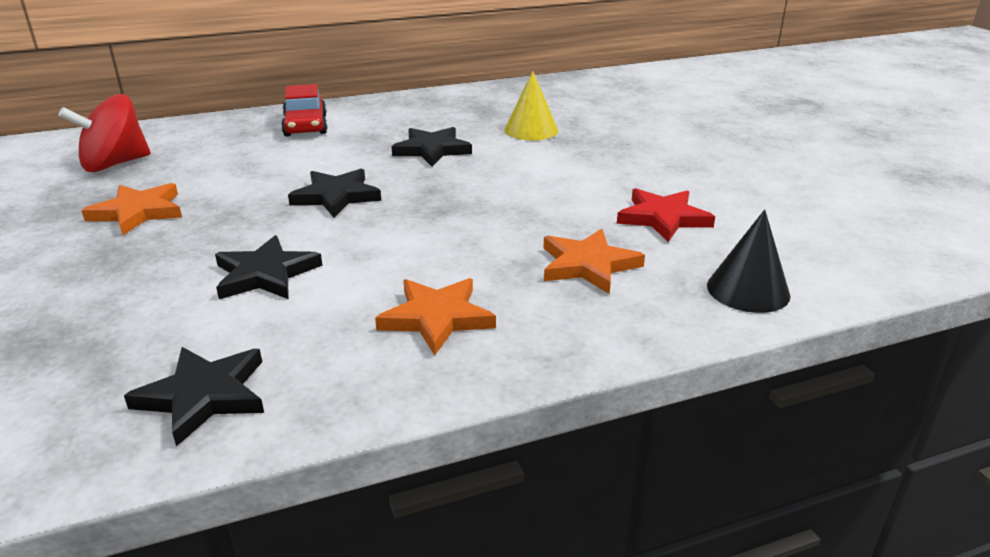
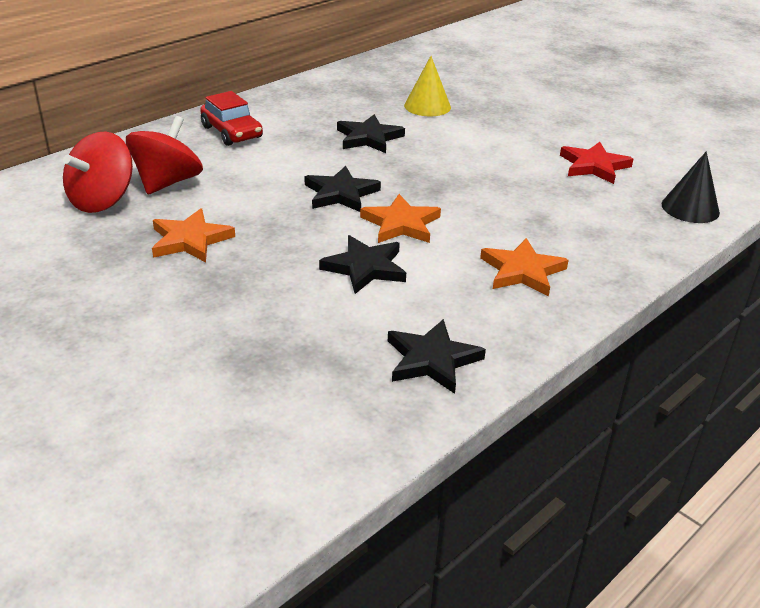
camera: 25 degrees left, 5 degrees up
(190, 159) = (167, 182): none -> red spinning top
(588, 265) = (579, 212): orange star -> orange star (401, 224)

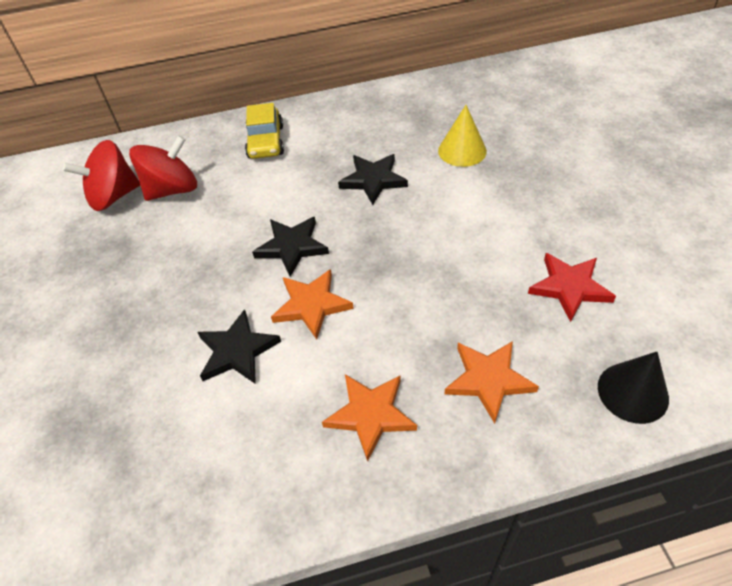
camera: 35 degrees right, 15 degrees up
(190, 240) = (136, 264): orange star -> orange star (488, 380)
(232, 132) = (266, 142): red car -> yellow car
(432, 360) = (196, 497): black star -> none

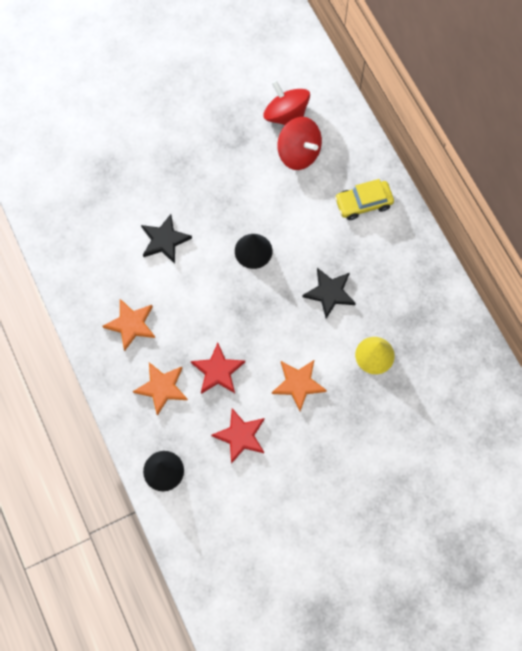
camera: 75 degrees right, 20 degrees up
(292, 247) = (253, 251): black star -> black cone
(311, 305) = (204, 275): orange star -> orange star (298, 384)
(467, 304) = (218, 371): none -> red star

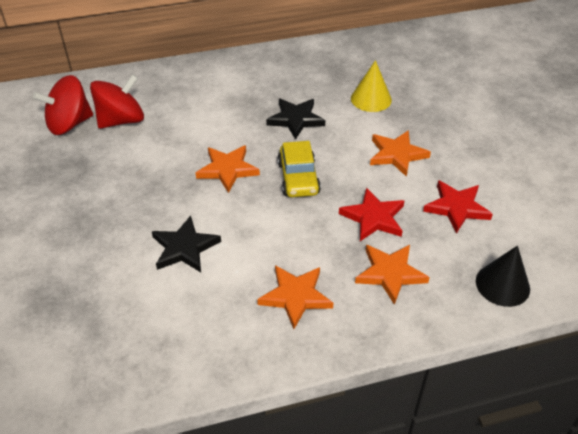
camera: 80 degrees left, 25 degrees down
(253, 251) = (227, 170): black cone -> orange star
(363, 203) = (201, 85): yellow car -> yellow car (298, 178)

